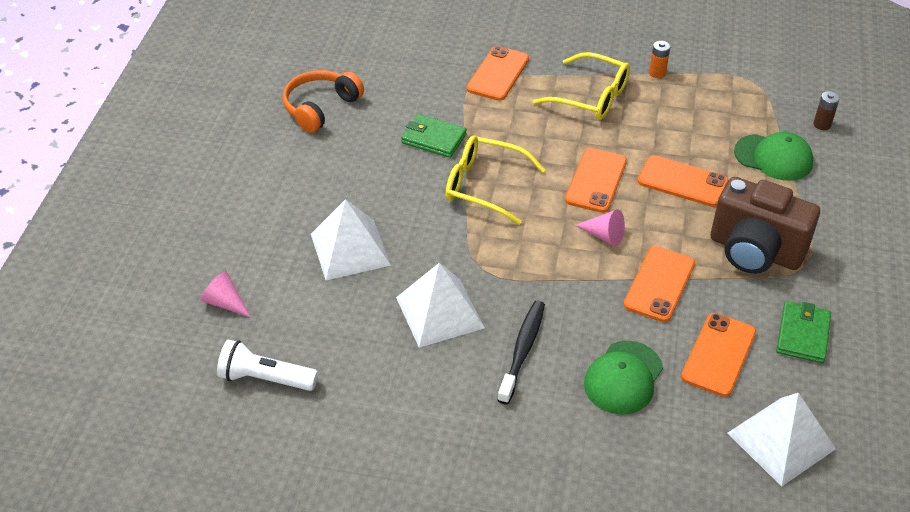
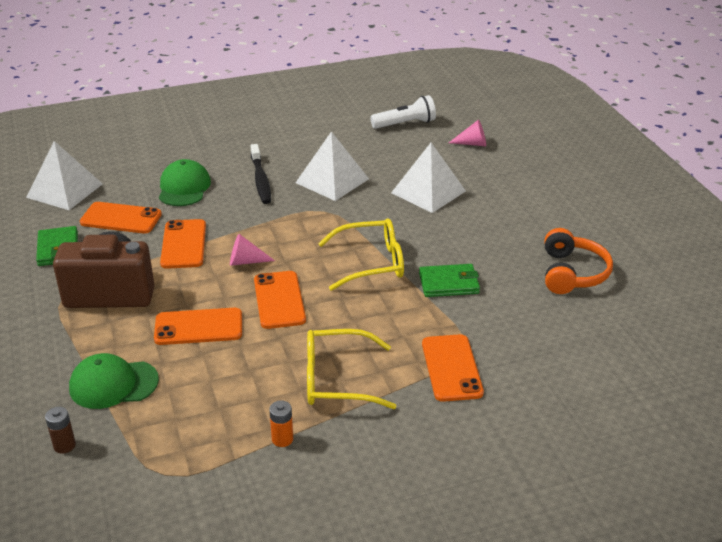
camera: 150 degrees right, 10 degrees down
(718, 354) = (121, 218): orange phone -> orange phone turned 75 degrees counterclockwise

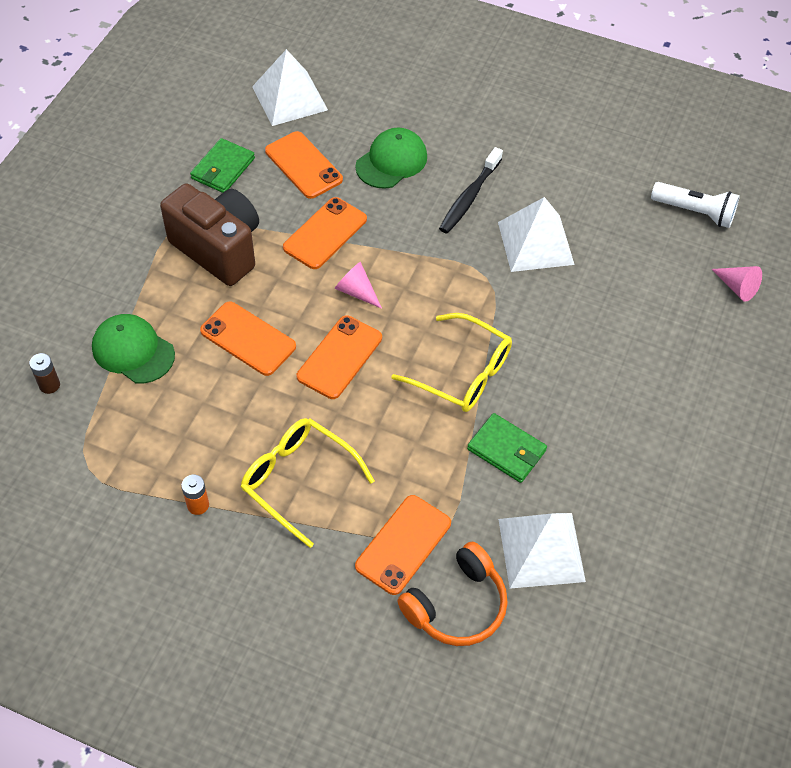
camera: 40 degrees right, 20 degrees up
(428, 192) = (614, 322): white pyramid -> white pyramid (541, 550)
(572, 273) = (641, 528): orange headphones -> orange headphones (457, 605)

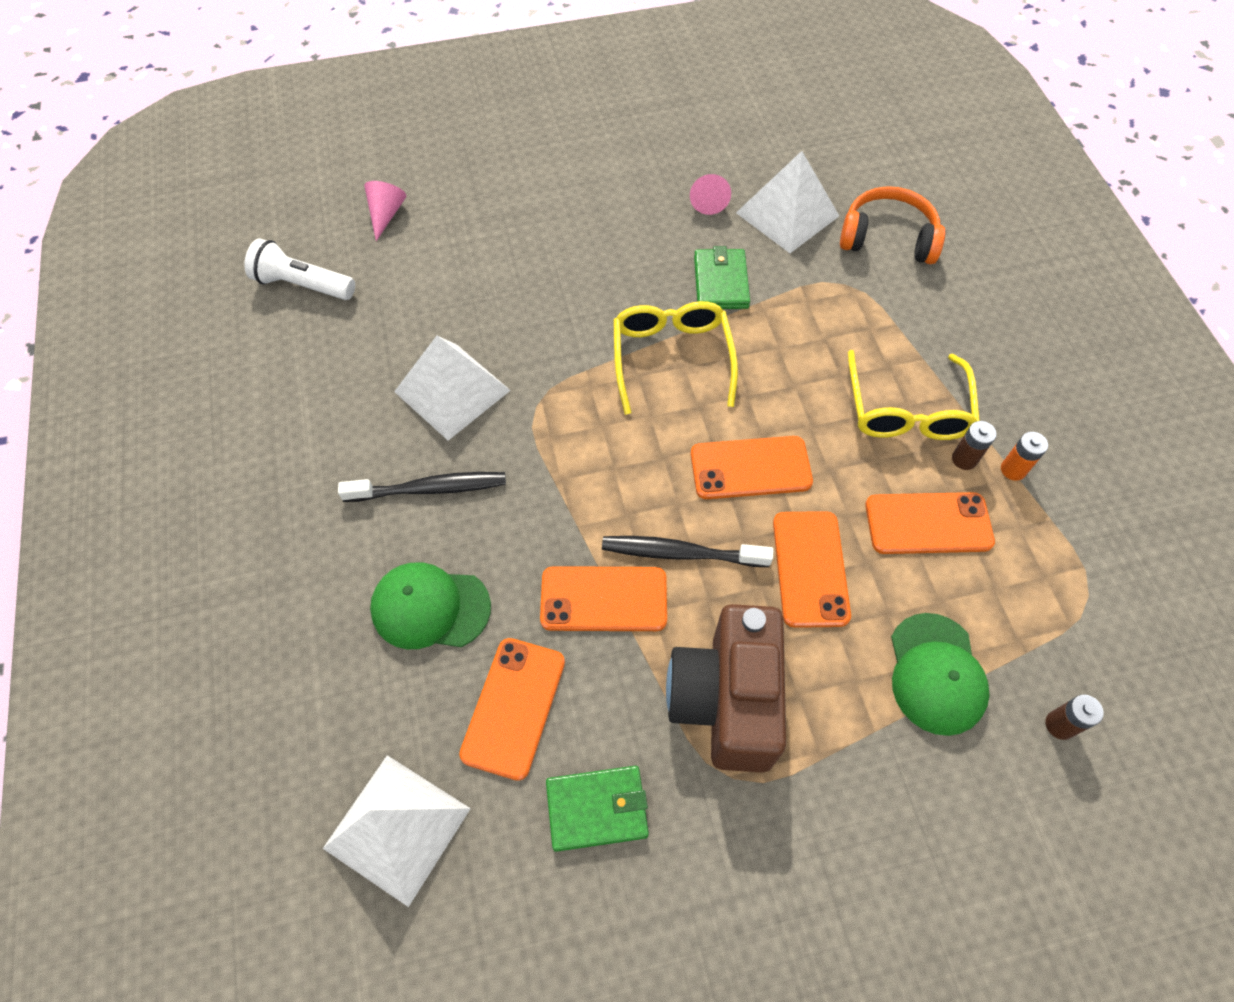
camera: 125 degrees left, 5 degrees up
(232, 482) = (964, 459): none -> brown battery
(318, 284) = (680, 553): none -> black toothbrush
(356, 291) = (657, 510): pink cone -> pink cone (708, 200)
(403, 544) = (878, 299): orange phone -> orange phone (928, 523)
(695, 212) = (302, 285): white flashlight -> white flashlight turned 60 degrees counterclockwise

